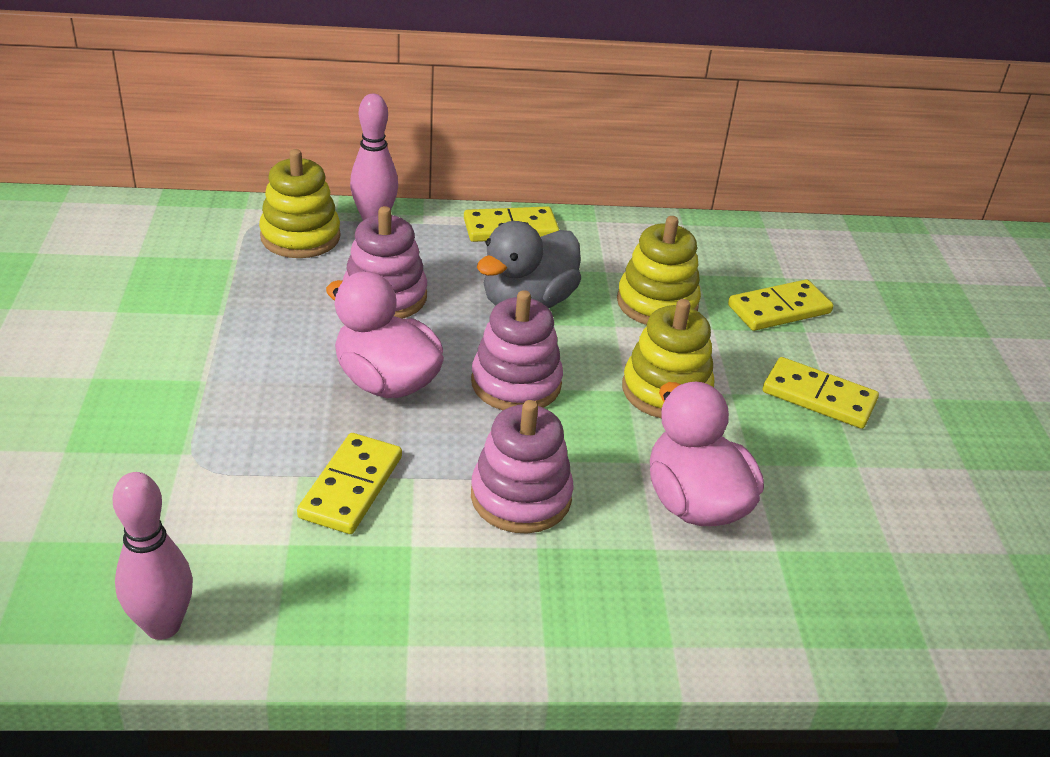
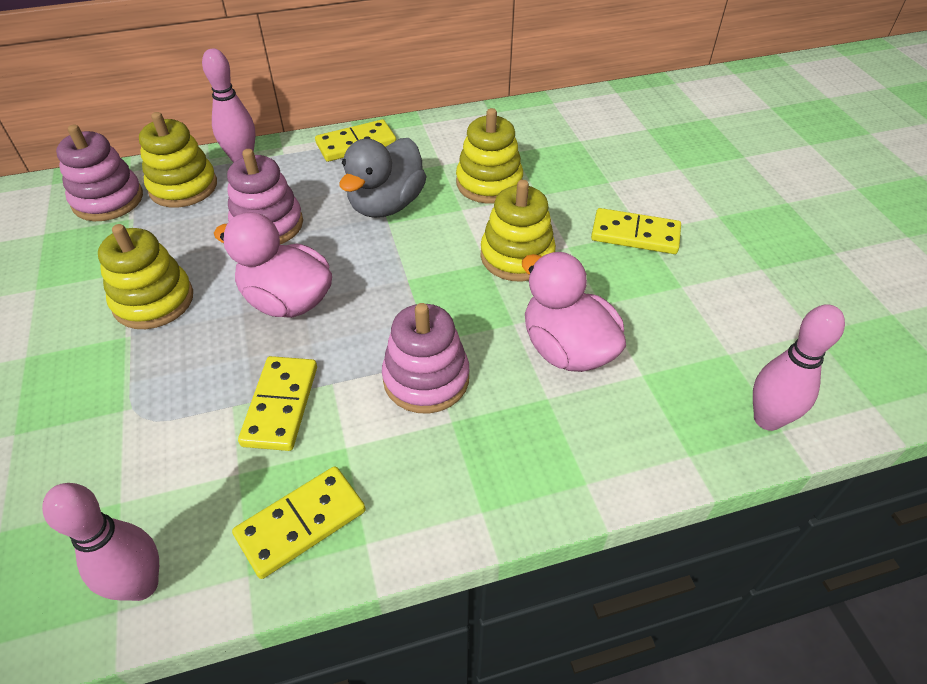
camera: 10 degrees left, 10 degrees up
(239, 350) = (153, 301): none -> yellow stacking toy
(516, 383) = (395, 277): pink stacking toy -> pink stacking toy (108, 200)
(779, 309) = (584, 168): yellow domino -> yellow domino (301, 523)
(913, 631) = (767, 419): none -> pink bowling pin

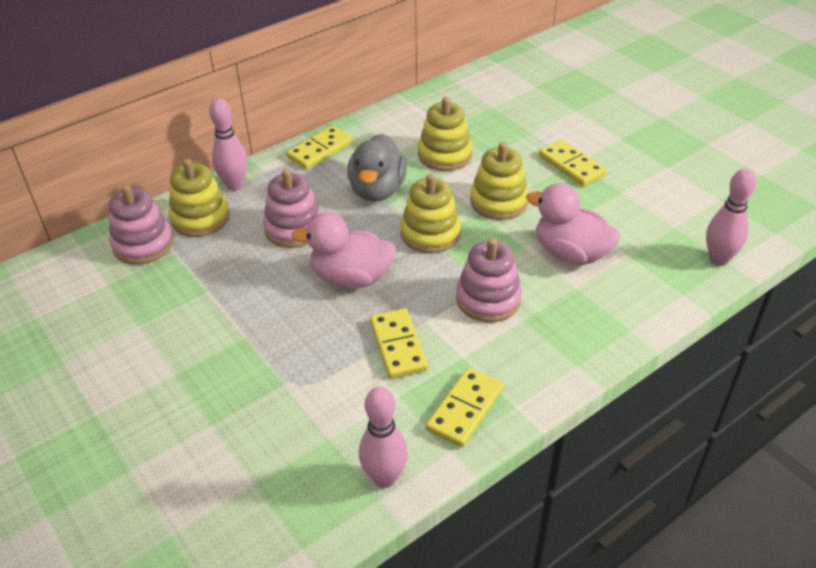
camera: 20 degrees left, 5 degrees down
(153, 301) = (246, 306): yellow stacking toy -> yellow stacking toy (430, 234)
(635, 234) = (571, 165): yellow domino -> yellow domino turned 60 degrees clockwise

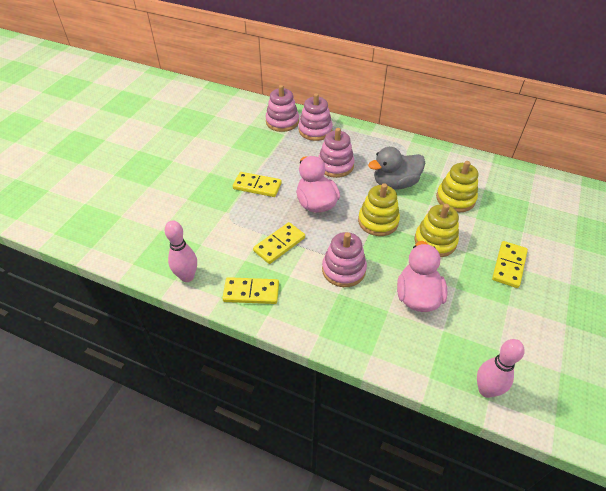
camera: 60 degrees right, 5 degrees up
(200, 218) = (315, 130): yellow stacking toy -> pink stacking toy
(235, 185) = (349, 129): pink bowling pin -> none
(320, 150) = (407, 146): yellow domino -> yellow domino (257, 186)

